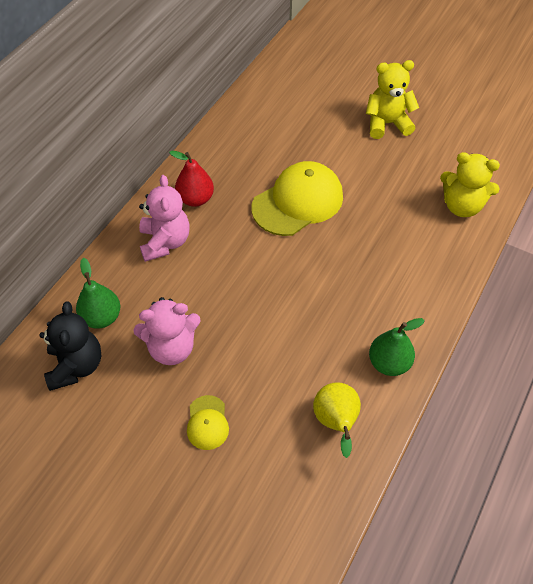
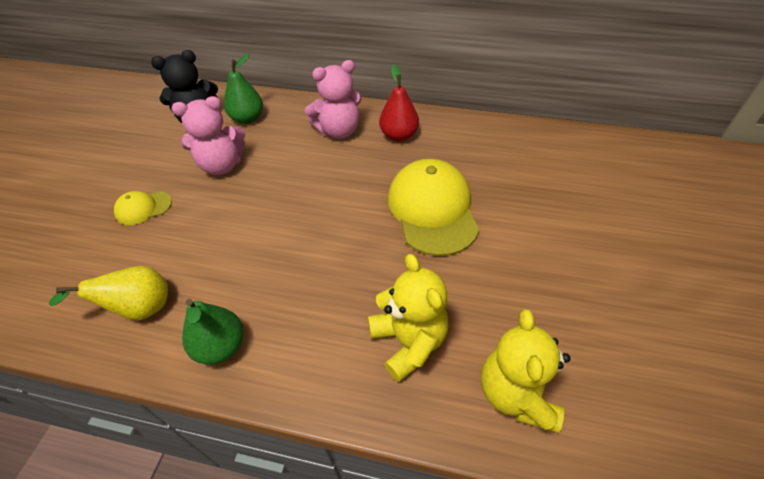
camera: 75 degrees right, 5 degrees down
(171, 348) = (222, 165): pink teddy bear -> pink teddy bear turned 75 degrees counterclockwise
(298, 202) = (432, 209): yellow cap -> yellow cap turned 135 degrees counterclockwise
(387, 124) = (618, 268): yellow teddy bear -> yellow teddy bear (408, 342)

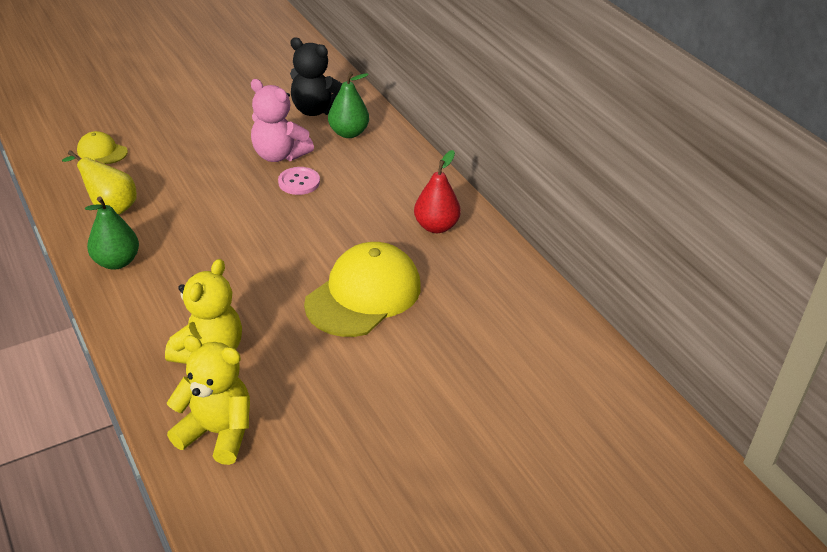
camera: 45 degrees right, 10 degrees down
(143, 208) = (194, 149): yellow cap -> yellow cap (102, 151)
(267, 173) = (299, 182): none -> pink button
(338, 131) = (397, 189): pink teddy bear -> none
(516, 394) = (217, 433): yellow teddy bear -> yellow teddy bear turned 60 degrees clockwise

